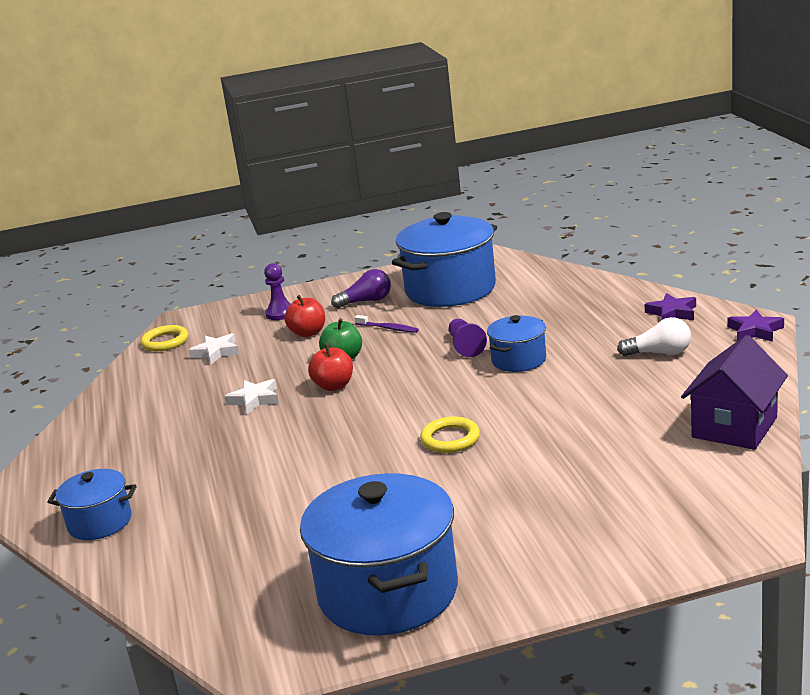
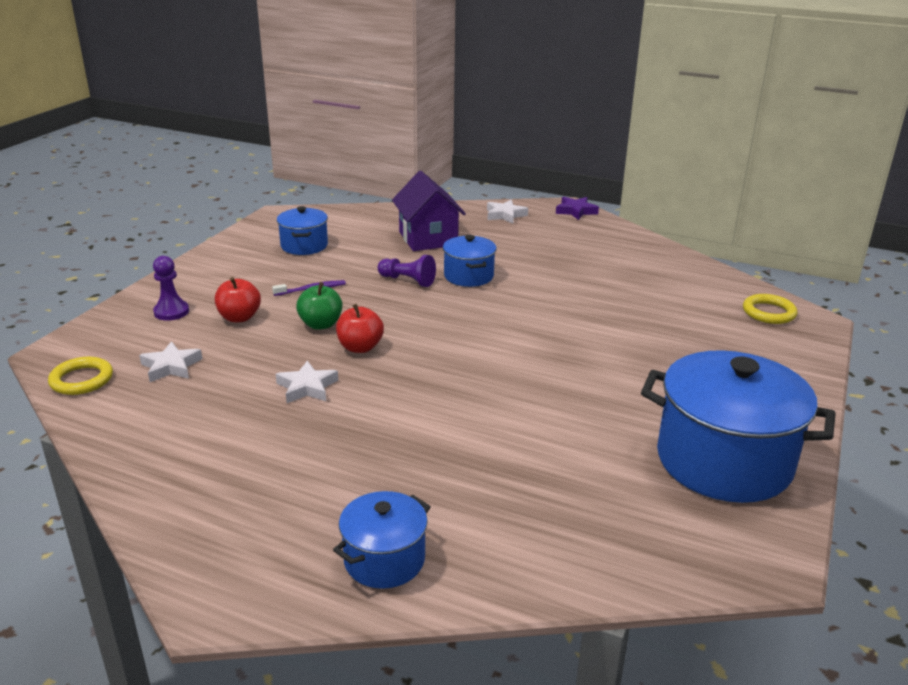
camera: 55 degrees left, 5 degrees up
(366, 301) = (243, 276): purple light bulb -> none
(450, 289) = (304, 246): blue pot -> blue pot, size x0.52
(450, 439) = (537, 345): yellow ring -> yellow ring (768, 312)
(659, 353) = (550, 241): white light bulb -> none
(672, 313) = (505, 215): purple star -> white star
(734, 427) = (681, 267): purple house -> purple house (428, 238)

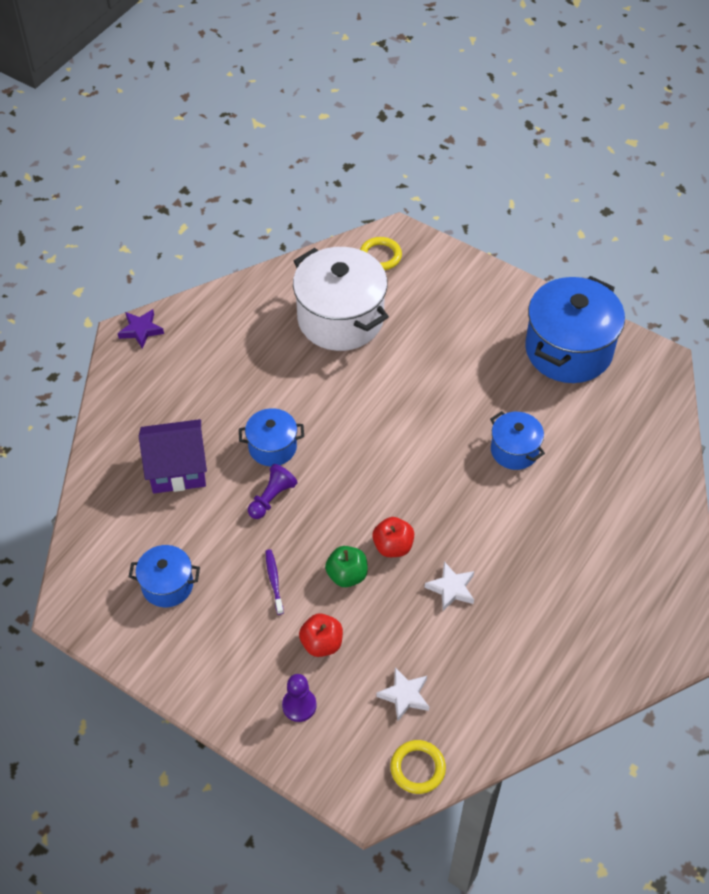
camera: 80 degrees left, 25 degrees up
(384, 560) = (653, 550): blue pot -> blue pot (514, 450)
(505, 215) = (134, 392): white star -> none
(657, 297) = (340, 319): none -> white pot

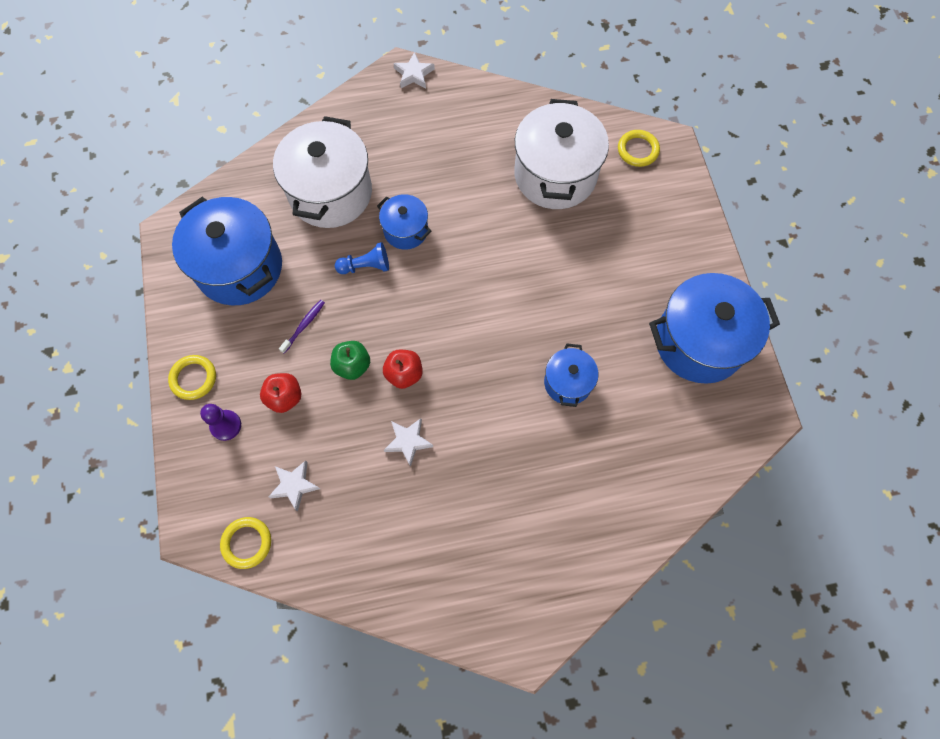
camera: 45 degrees right, 15 degrees up
(141, 330) = (414, 74): purple star -> white star
(167, 585) = (239, 267): blue pot -> blue pot, size x1.91
(177, 469) = (330, 193): purple house -> white pot
(230, 697) = (193, 378): none -> yellow ring
(271, 498) = (366, 266): purple pawn -> blue pawn

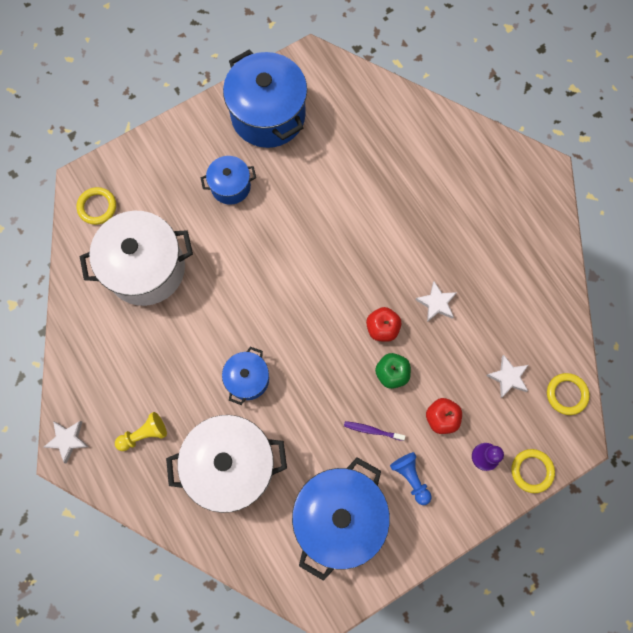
camera: 110 degrees left, 5 degrees up
(193, 378) = (457, 506): yellow ring -> yellow ring (531, 471)
(366, 266) = (296, 400): blue pawn -> blue pawn (410, 477)
(392, 132) = (144, 434): none -> yellow pawn
(567, 382) = (339, 200): blue pot -> blue pot (230, 186)

